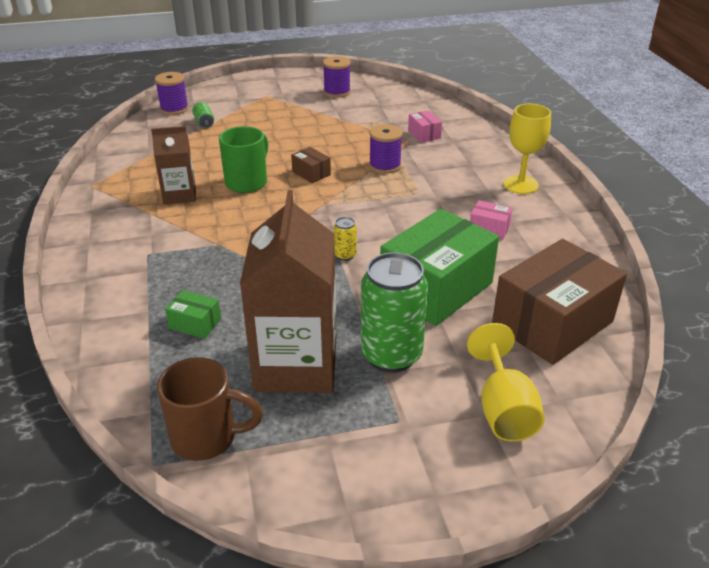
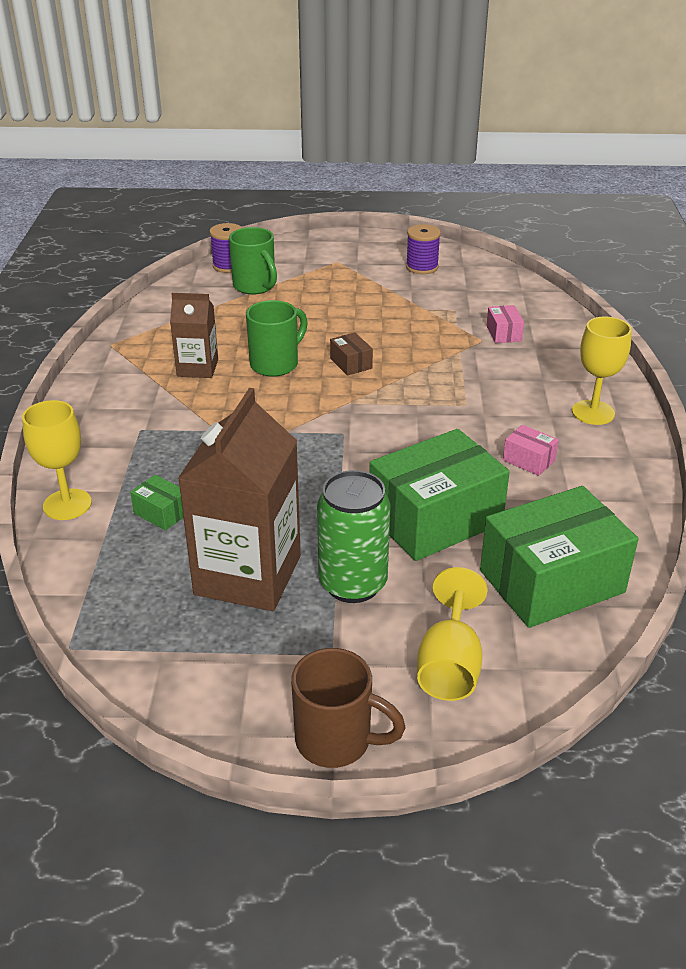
camera: 15 degrees right, 0 degrees up
(102, 331) = (67, 504): none -> yellow goblet
(204, 122) = (255, 286): green can -> green mug
(206, 437) = (130, 631): brown mug -> brown mug (336, 740)
(345, 255) = (349, 465): yellow can -> none
(385, 166) = (439, 366): purple spool -> none
(552, 323) = (551, 581): brown box -> green box

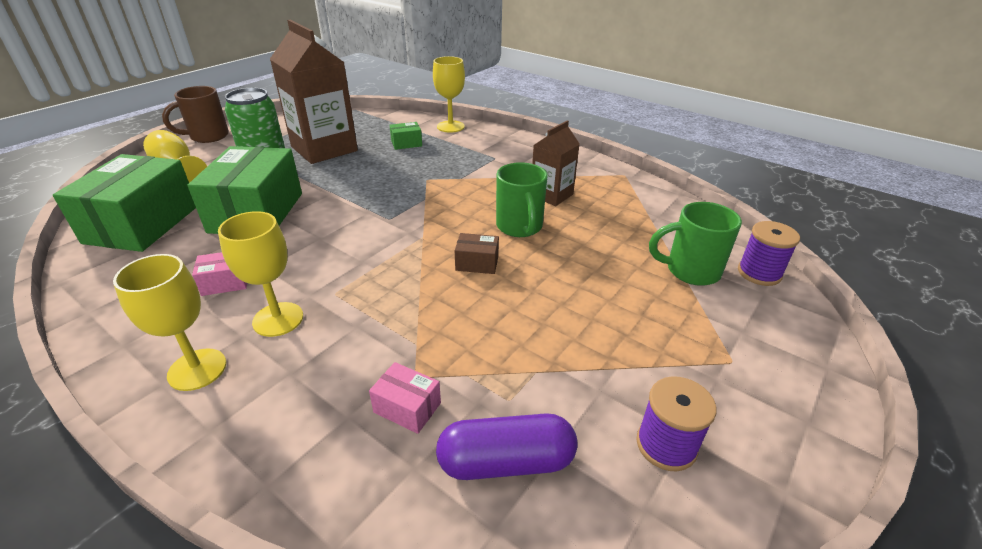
camera: 125 degrees right, 0 degrees up
(490, 298) = (506, 462): none -> purple capsule
(519, 411) = (278, 319): none -> yellow goblet

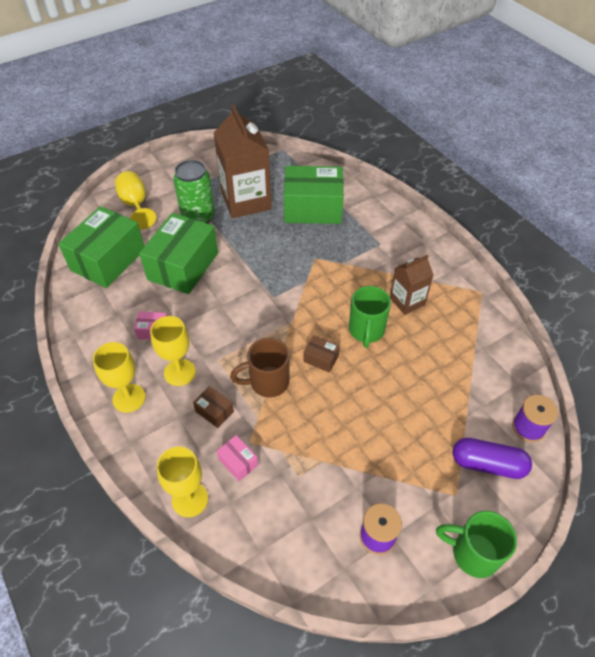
camera: 20 degrees right, 15 degrees up
(208, 136) = (161, 165): brown mug -> brown mug (267, 382)
(347, 352) = (214, 411): none -> brown box
(406, 143) = (313, 208): green box -> green box, size x2.37
(450, 126) = (357, 192): yellow goblet -> yellow goblet (190, 499)
(506, 462) = (281, 515): purple capsule -> purple capsule (487, 464)
(690, 271) = (475, 410): green mug -> green mug (473, 553)

